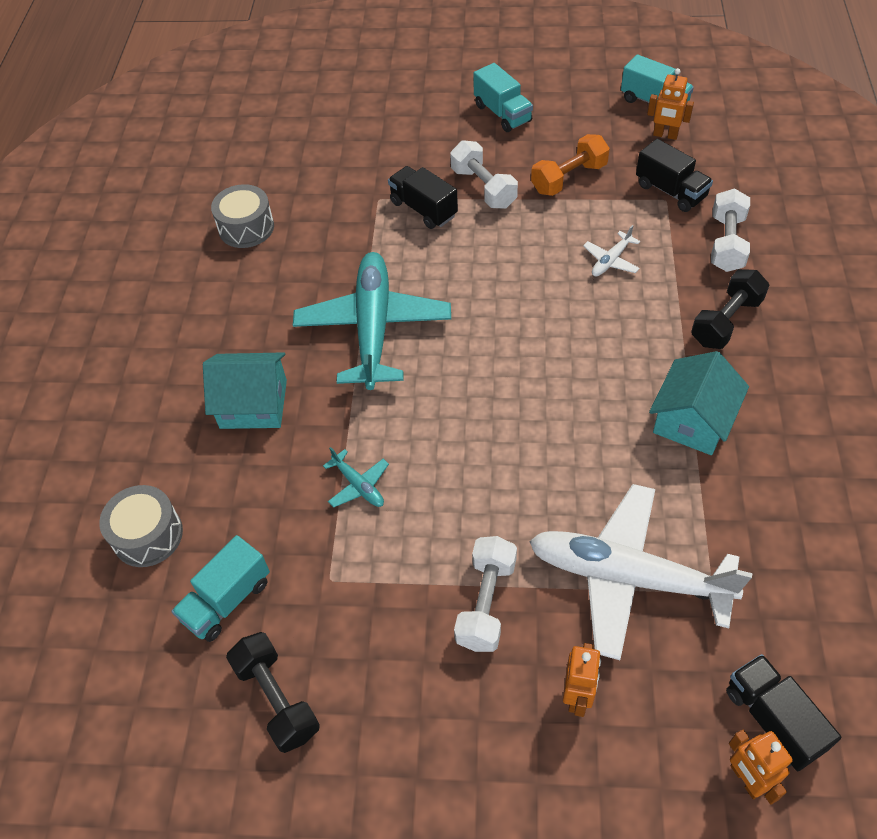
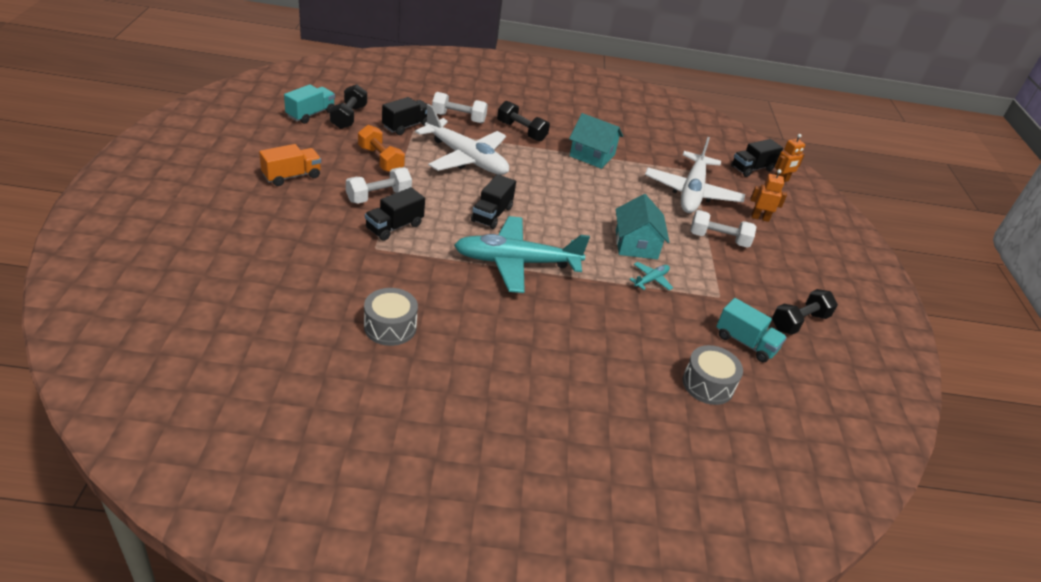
camera: 100 degrees left, 15 degrees down
(253, 404) = (588, 327): turquoise house -> turquoise house (636, 244)
(475, 297) = (492, 214): none -> black truck
(502, 113) = (291, 176): turquoise truck -> orange truck
(611, 260) = (466, 158): white plane -> white plane, size x2.44
(665, 135) = (349, 117): orange robot -> black dumbbell

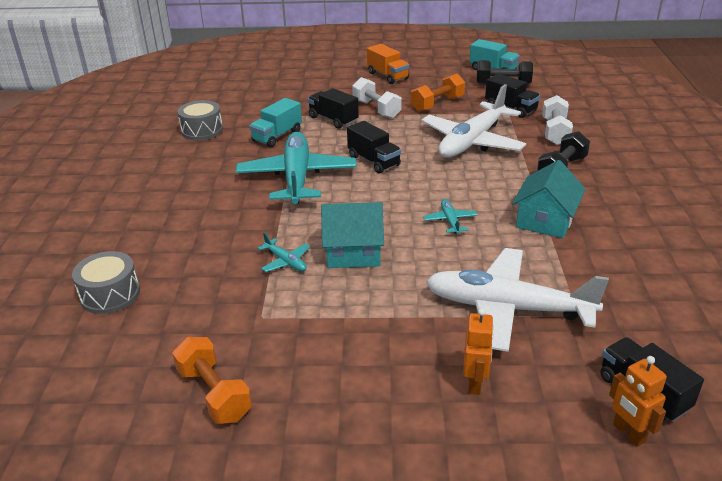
camera: 95 degrees right, 5 degrees down
(492, 214) = (374, 161): black truck -> black truck turned 150 degrees counterclockwise
(593, 194) = (450, 221): none -> turquoise plane
(718, 239) = (393, 327): white dumbbell -> none
(745, 343) = (174, 332): turquoise truck -> turquoise truck (277, 136)
(799, 322) = (214, 393): black dumbbell -> orange dumbbell

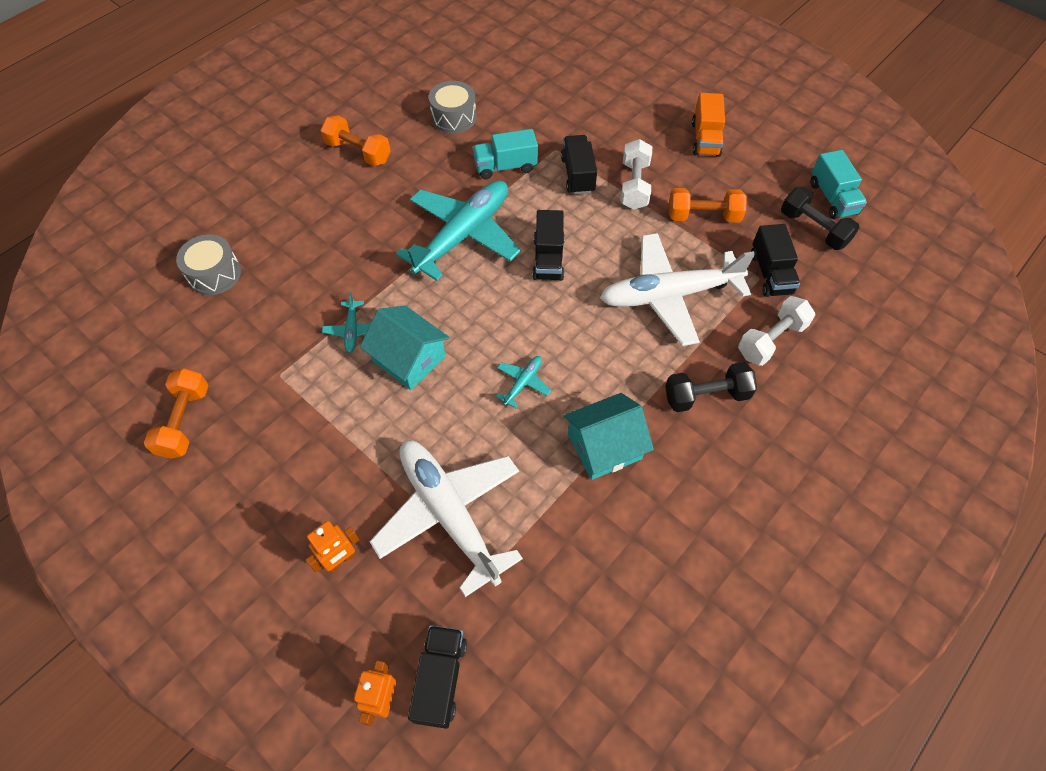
camera: 40 degrees right, 25 degrees up
(148, 175) = (358, 152): none -> orange dumbbell

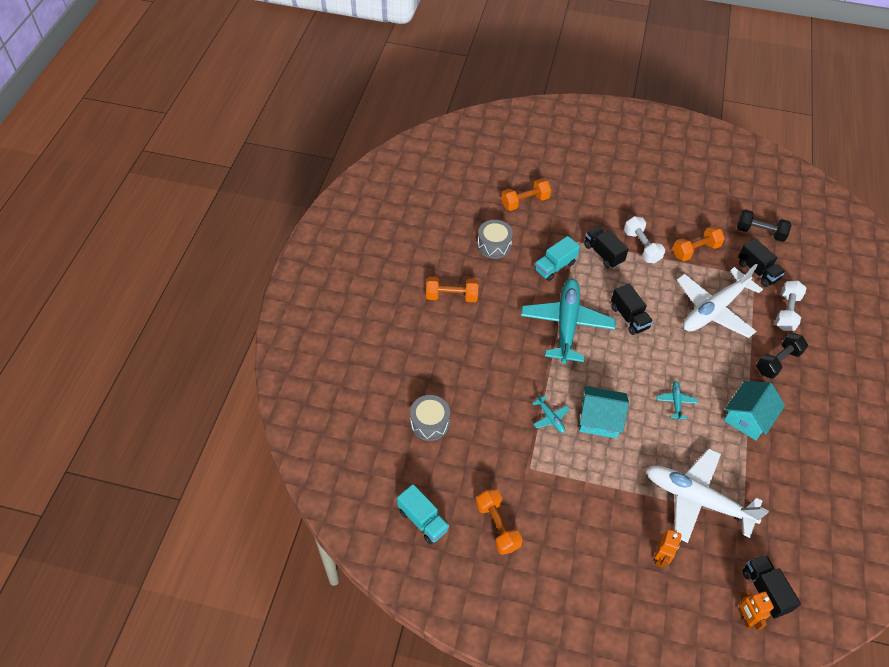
camera: 30 degrees left, 5 degrees down
(531, 85) = (525, 202): none -> orange dumbbell
(705, 139) = (659, 198): orange truck -> none
(832, 198) = (756, 208): turquoise truck -> turquoise truck (423, 520)

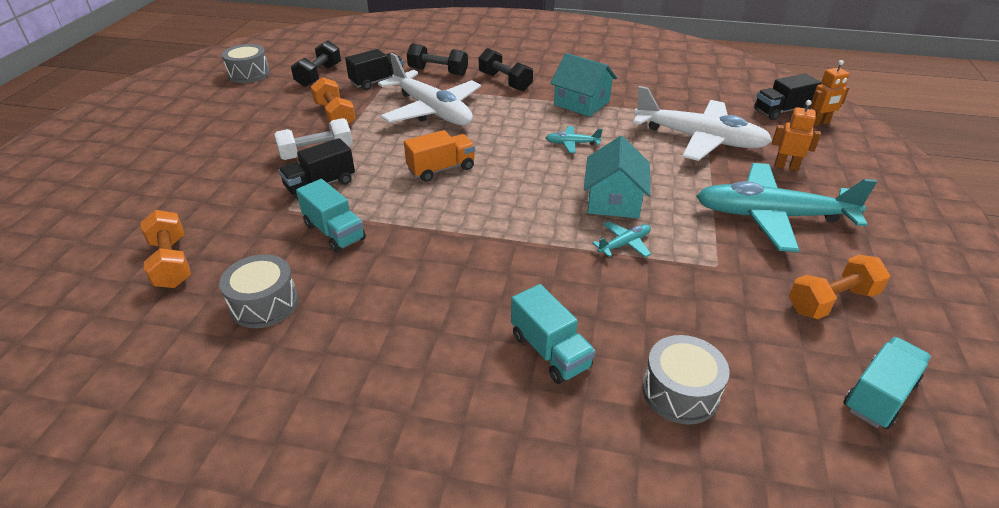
camera: 90 degrees left, 15 degrees down
(451, 296) = (379, 365): orange dumbbell -> none
(459, 368) = (550, 351): none -> turquoise truck
(566, 325) = (453, 224): turquoise plane -> turquoise plane (772, 216)
(629, 317) = (441, 169): black truck -> orange truck
(697, 499) = (699, 139): white plane -> white plane turned 90 degrees counterclockwise
(752, 190) = (249, 74): none -> grey drum
(786, 312) = (438, 72): white dumbbell -> black dumbbell

